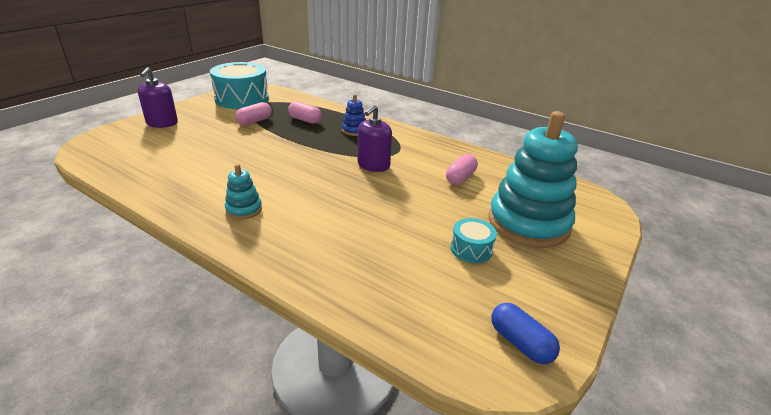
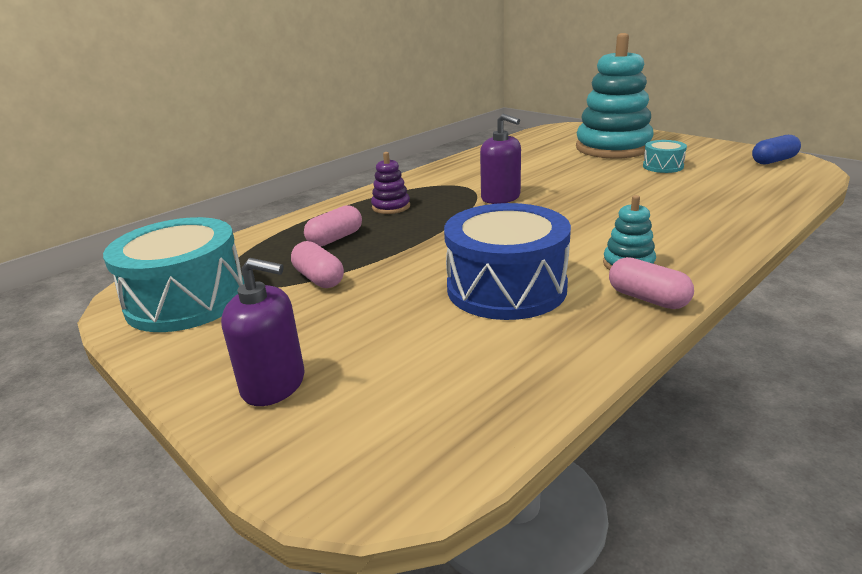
camera: 75 degrees left, 5 degrees down
(225, 168) = (506, 288): none -> blue drum
(354, 130) = (391, 207): blue stacking toy -> purple stacking toy
(460, 178) = (531, 163): pink capsule -> pink capsule (647, 299)

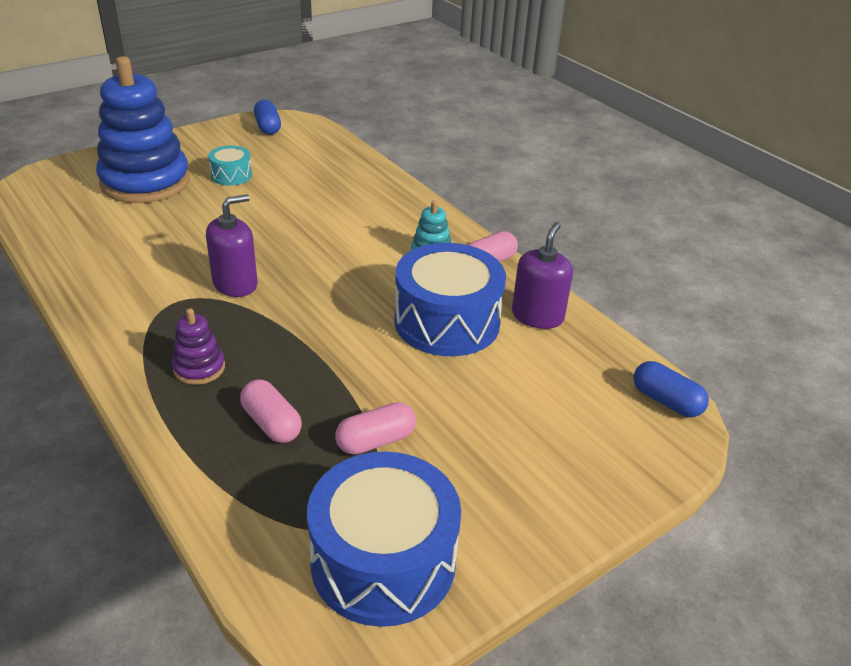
camera: 85 degrees left, 10 degrees up
(187, 300) = (383, 561): turquoise drum -> blue drum
(273, 384) = (566, 474): purple soap dispenser -> purple soap dispenser (537, 316)
(418, 469) = (666, 401): none -> blue capsule
(613, 148) = (145, 182): turquoise stacking toy -> blue stacking toy

